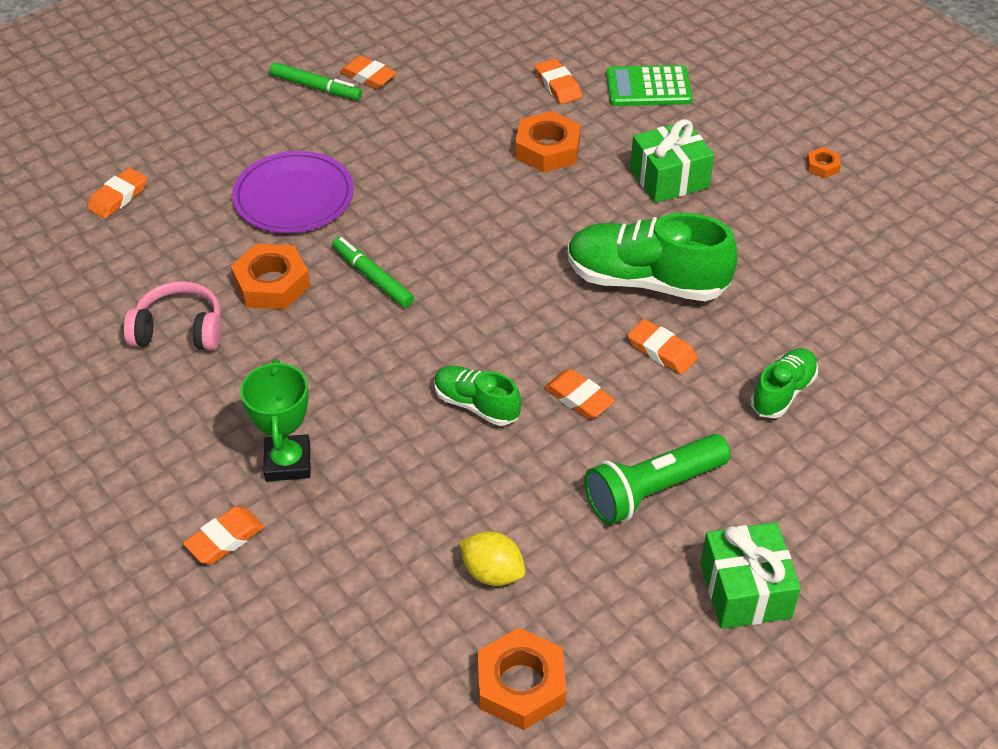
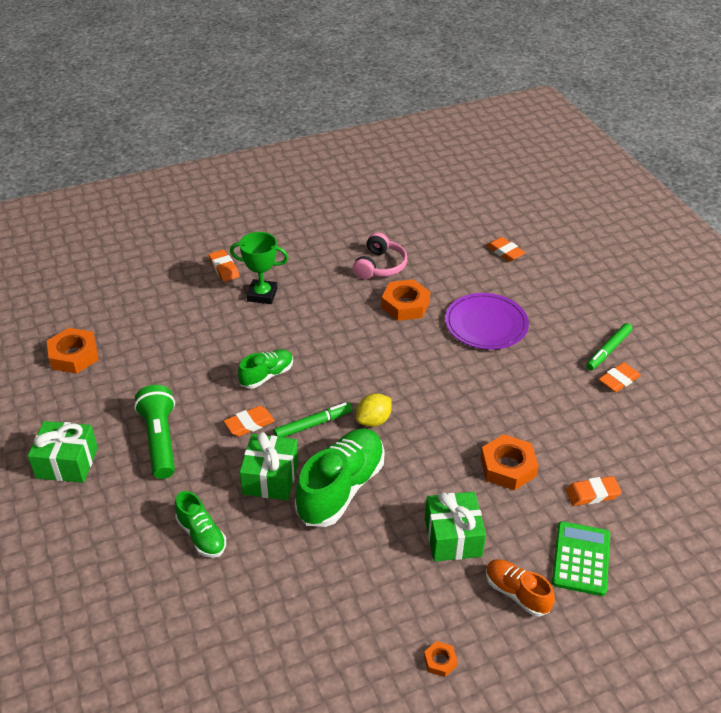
camera: 105 degrees right, 5 degrees down
(372, 277) = (395, 348): green marker -> green marker (313, 424)
(492, 572) = (146, 358): yellow lemon -> yellow lemon (373, 420)
(661, 351) = (270, 478): orange eraser -> green gift
(715, 125) = (516, 593): none -> orange shoe

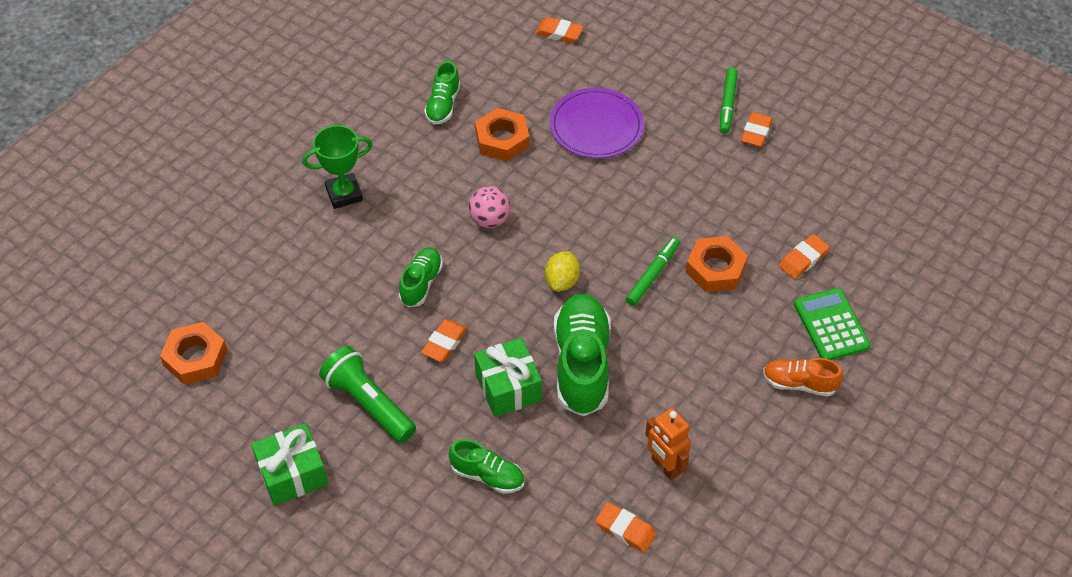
camera: 30 degrees left, 10 degrees up
(224, 268) = (276, 180): orange eraser -> orange eraser (625, 529)
(313, 424) = (507, 313): green marker -> green marker (652, 275)
(347, 602) = (665, 466): none -> orange robot
(352, 354) = (490, 220): none -> pink ball
(380, 266) = (443, 105): pink headphones -> green shoe
(440, 661) = (777, 475): orange nut -> none
(453, 537) = (713, 360): green gift -> none

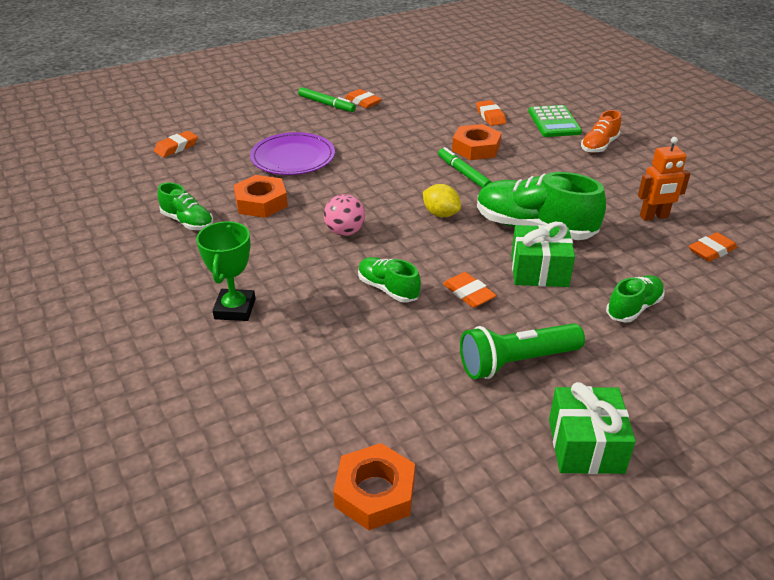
camera: 65 degrees left, 15 degrees down
(831, 325) = (554, 122): green calculator -> green calculator turned 105 degrees counterclockwise

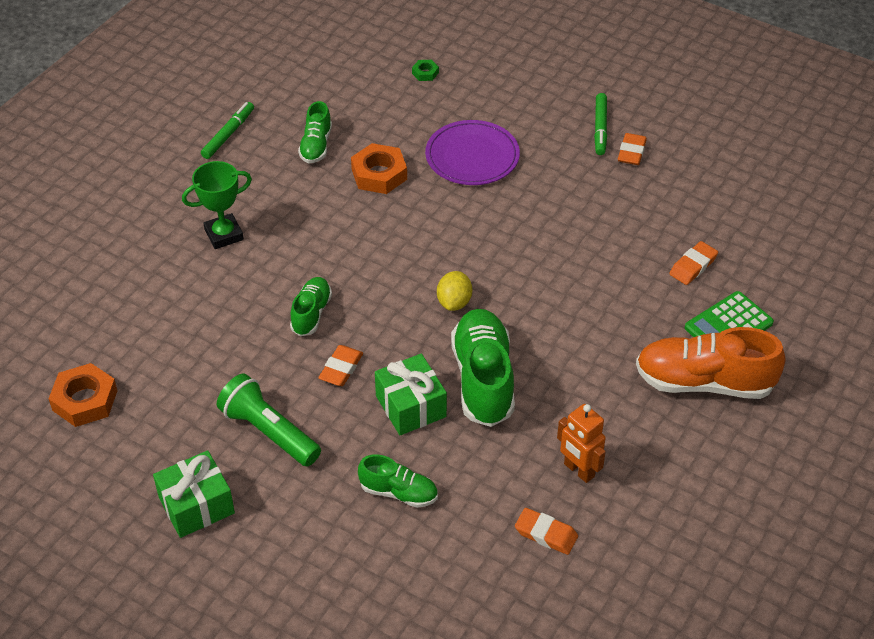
camera: 60 degrees right, 10 degrees up
(176, 147) = (425, 73): orange eraser -> green nut
(345, 232) = (375, 249): pink ball -> none
(463, 173) = (545, 290): green marker -> green marker (228, 134)
(476, 148) = (607, 281): orange nut -> none
(599, 146) = (704, 382): orange shoe -> orange shoe, size x1.82

